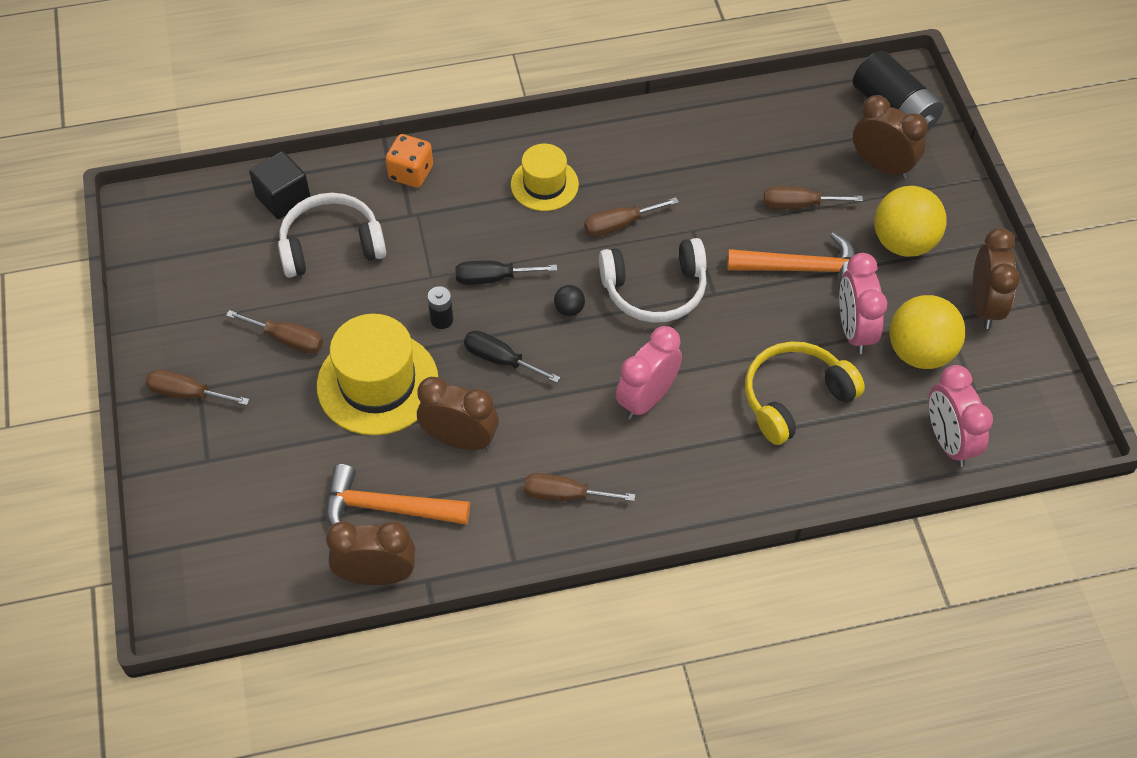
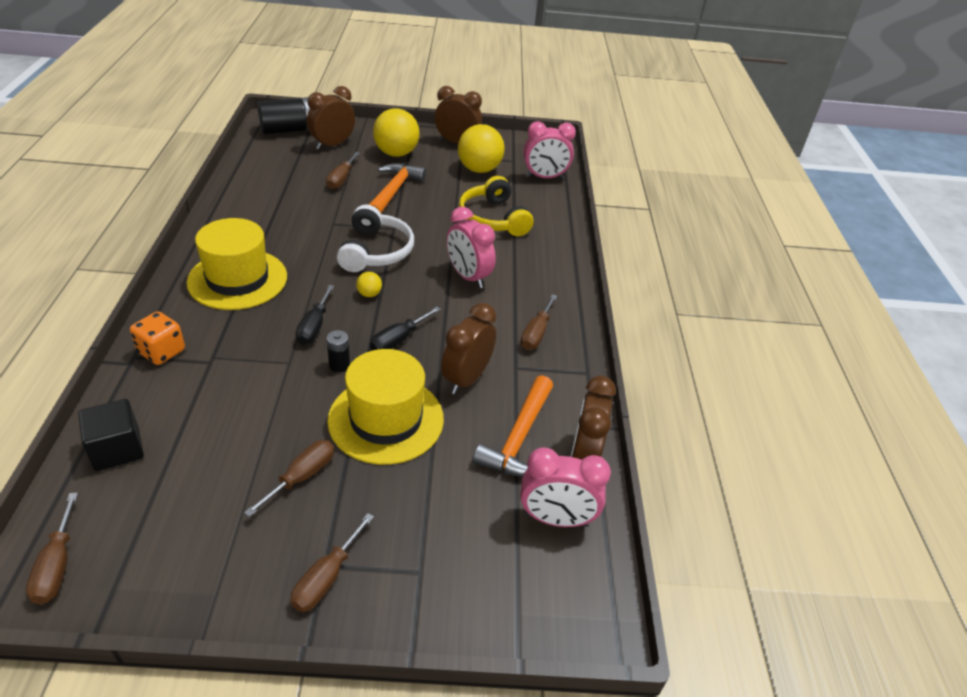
camera: 80 degrees left, 15 degrees down
(331, 245) = (206, 423): white headphones -> none
(544, 184) = (237, 279): yellow hat -> yellow hat, size x1.64
(569, 309) = (369, 294): black ball -> yellow ball
(619, 225) = (305, 253): brown screwdriver -> brown screwdriver (57, 565)
(854, 330) = (452, 186): pink clock -> pink clock (556, 519)

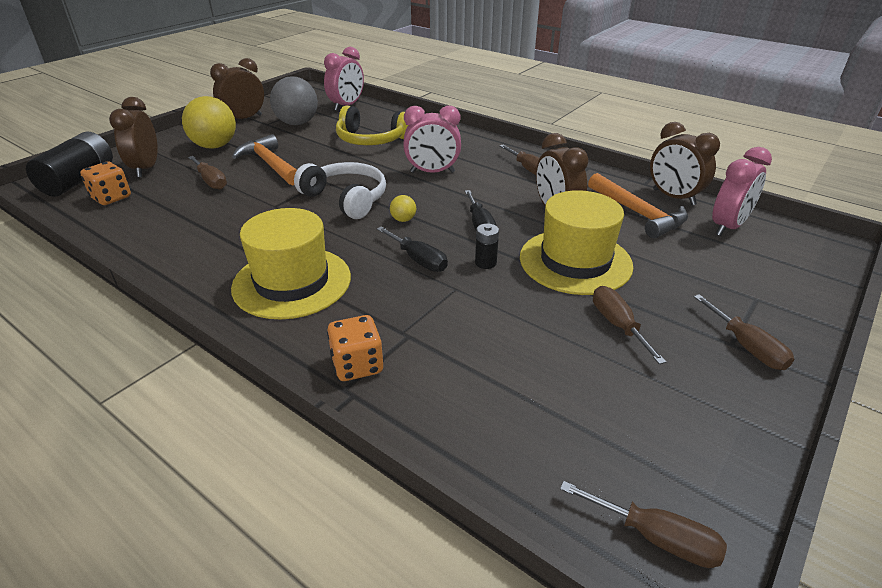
camera: 50 degrees left, 5 degrees down
(117, 449) = (495, 440): black cube -> none
(281, 154) = (111, 198): none -> orange dice
(479, 169) = (297, 123): yellow ball -> grey ball

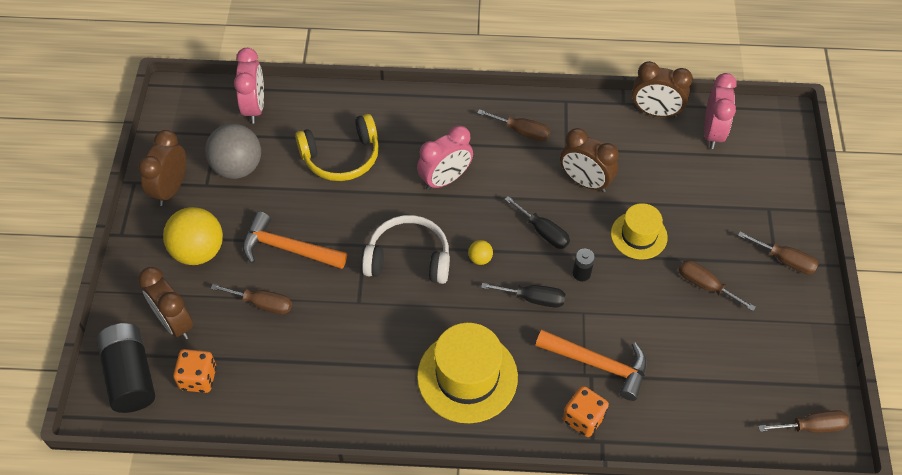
camera: 35 degrees left, 20 degrees up
(575, 261) = (639, 235): yellow hat -> yellow hat, size x0.61
(638, 213) = (643, 149): orange hammer -> orange hammer (598, 364)

